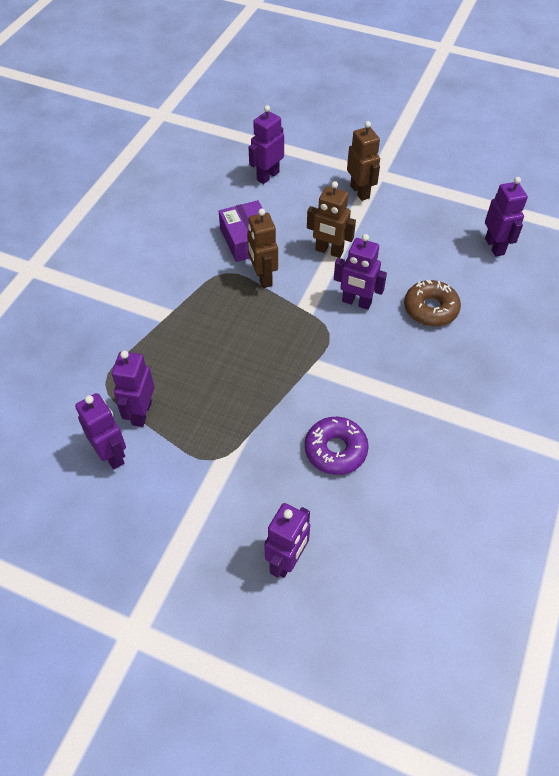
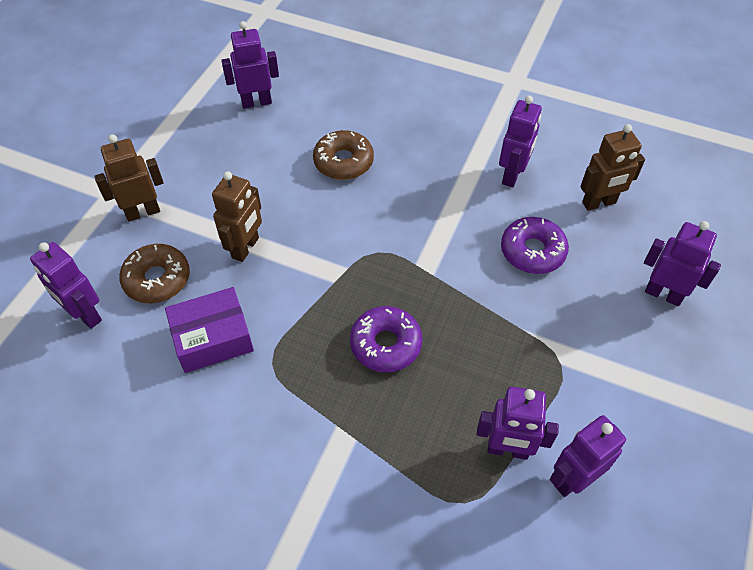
camera: 90 degrees left, 0 degrees up
(238, 338) = (386, 344): none -> purple donut
(263, 277) = (285, 319): brown robot -> brown robot (599, 203)
(298, 206) = (157, 279): none -> brown donut
(356, 302) = (331, 225): purple robot -> purple robot (512, 175)

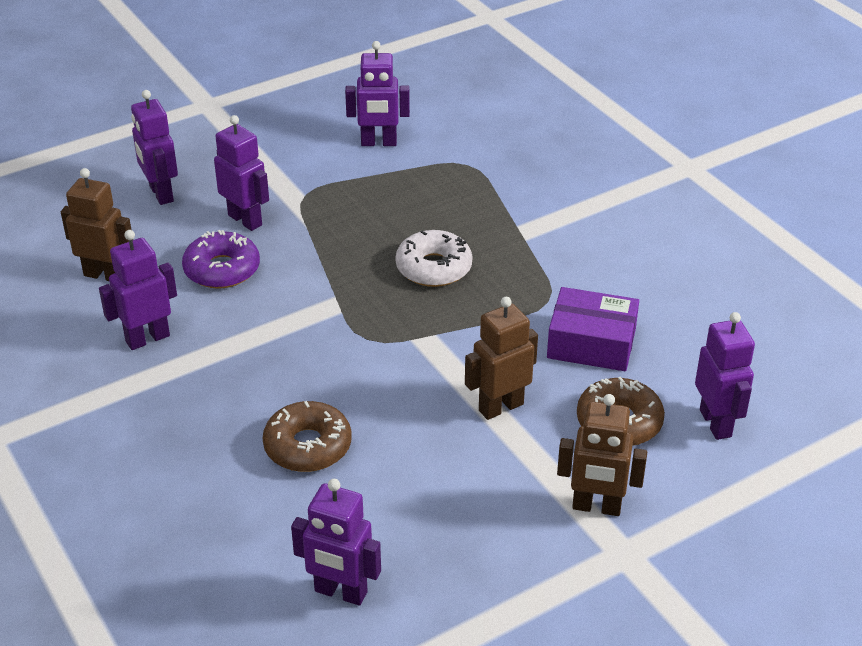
camera: 145 degrees left, 15 degrees down
(386, 344) = (434, 268): purple donut -> white donut
(507, 450) = (406, 173): purple robot -> purple robot (245, 220)

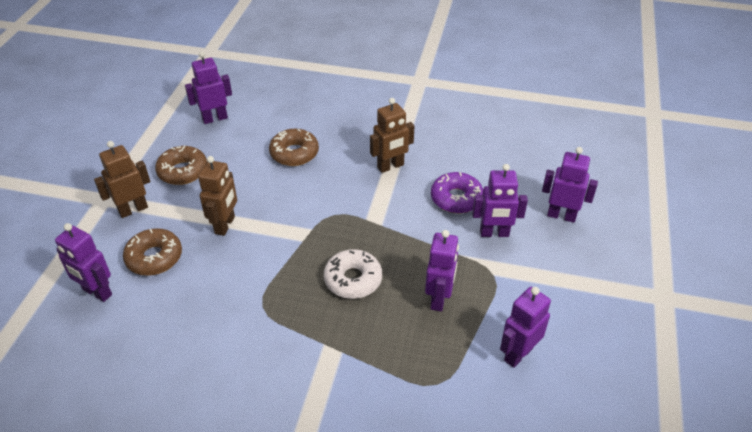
camera: 135 degrees right, 5 degrees up
(105, 275) = (501, 159): brown robot -> brown robot (390, 166)
(147, 338) = (430, 147): purple robot -> purple robot (439, 299)
(479, 524) = (183, 171): none -> brown donut
(591, 343) = (209, 294): purple box -> none

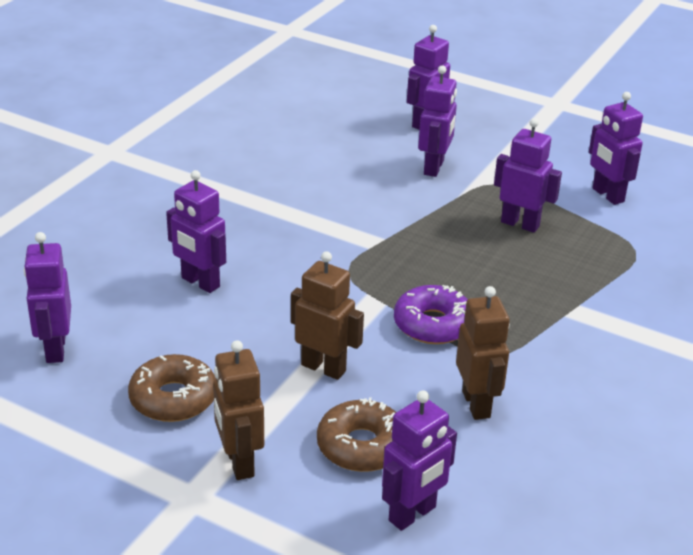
camera: 75 degrees left, 10 degrees down
(294, 153) = (200, 283): brown donut -> purple robot
(353, 279) = (470, 276): white donut -> none
(390, 166) = (278, 210): brown robot -> brown robot (476, 404)
(456, 198) = (365, 178): purple donut -> purple donut (433, 324)

